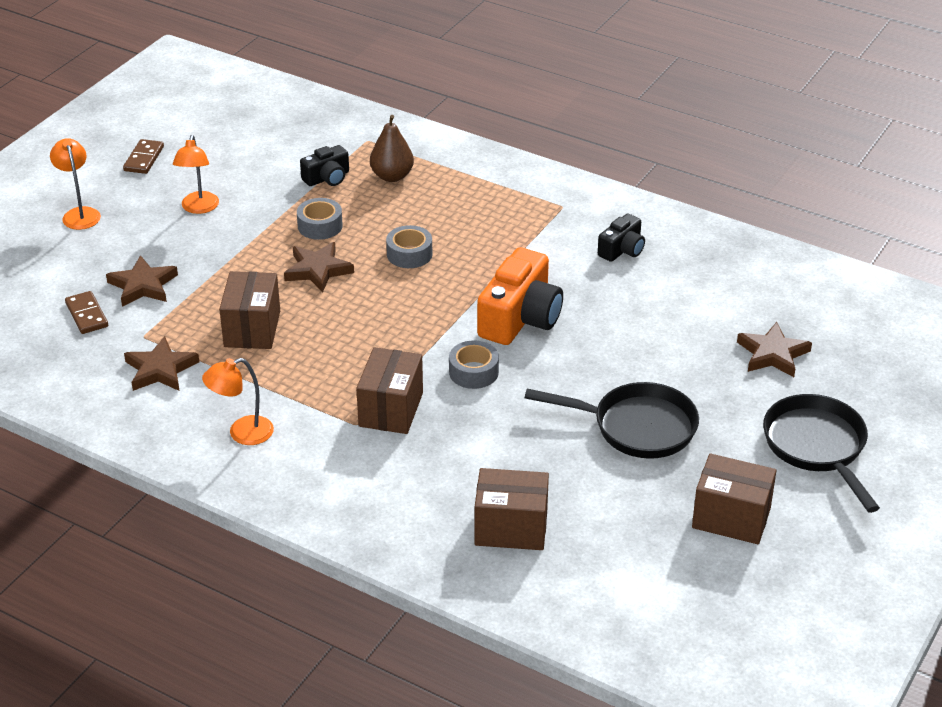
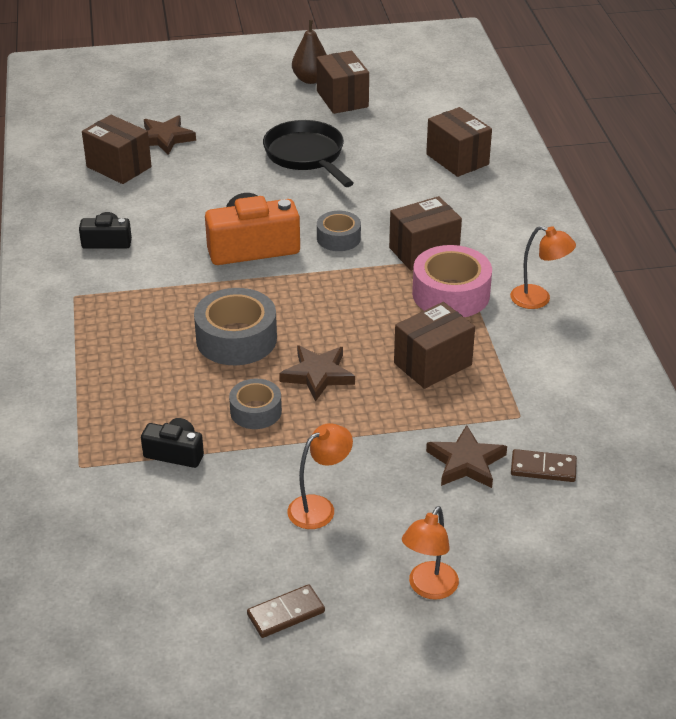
camera: 130 degrees left, 0 degrees up
(87, 315) = (543, 468): brown domino -> brown domino turned 75 degrees clockwise
(160, 369) = (539, 380): brown star -> none
(316, 389) = (451, 294): none -> pink tape
(392, 176) = (128, 413): brown pear -> brown pear (311, 79)
(409, 254) = (236, 339): grey tape -> grey tape, size x1.67
(745, 305) = (119, 167): none -> brown box
(817, 447) = (241, 95): black pan -> none

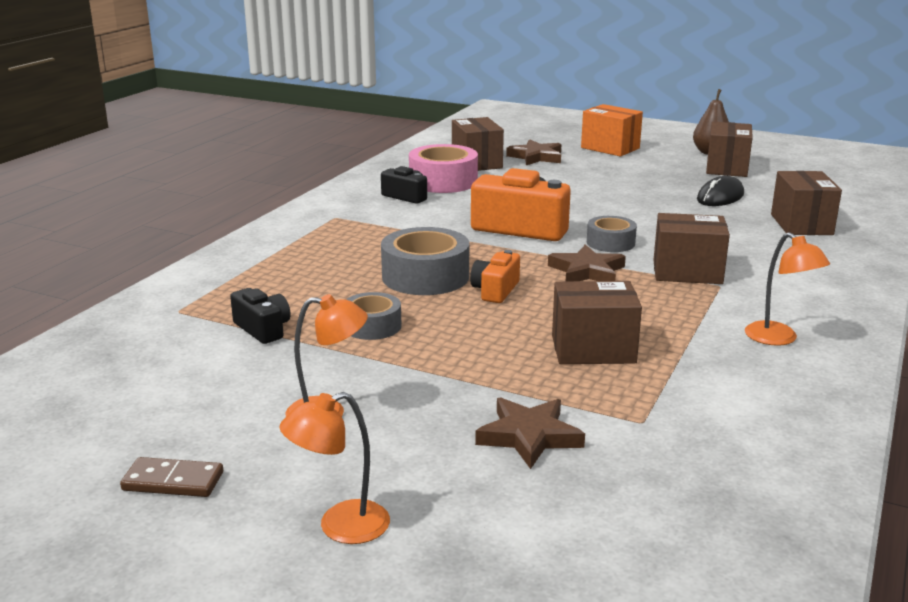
camera: 35 degrees right, 15 degrees down
(218, 101) = (610, 148): none -> orange box
(306, 156) = (647, 191): black pan -> none
(306, 332) = (495, 290): none -> orange camera
(318, 375) = (465, 321): brown star -> brown star (587, 271)
(370, 144) = (720, 197): none -> black mouse
(451, 294) = (679, 307): pink tape -> pink tape (443, 181)
(543, 468) = (615, 476): brown domino -> none

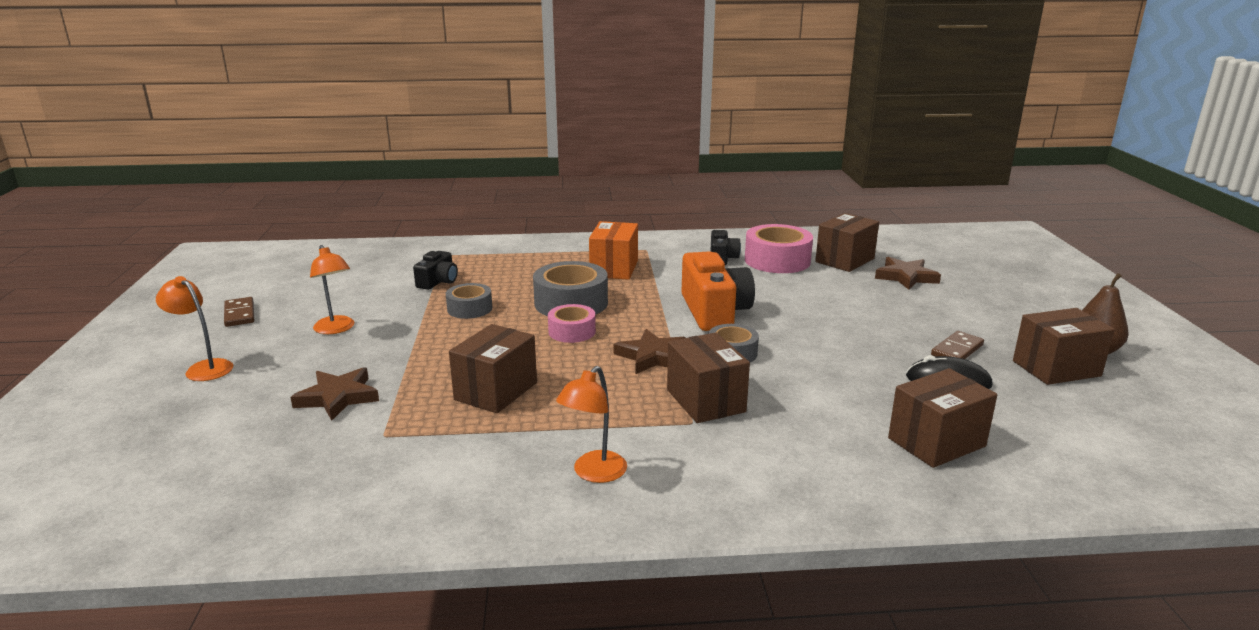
camera: 60 degrees right, 0 degrees up
(495, 290) = (572, 331): orange camera -> pink tape
(593, 349) = (496, 391): brown box -> brown box turned 60 degrees clockwise
(610, 148) = (999, 300): orange box -> orange box (614, 269)
(676, 181) = (957, 350): none -> brown domino

